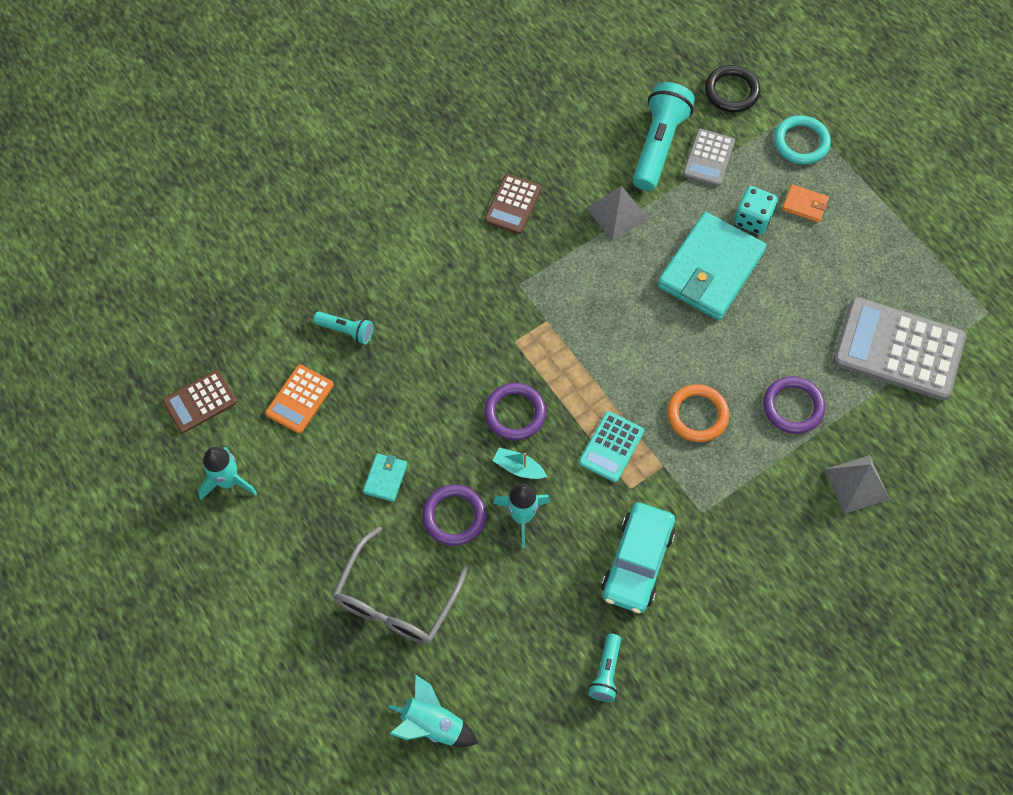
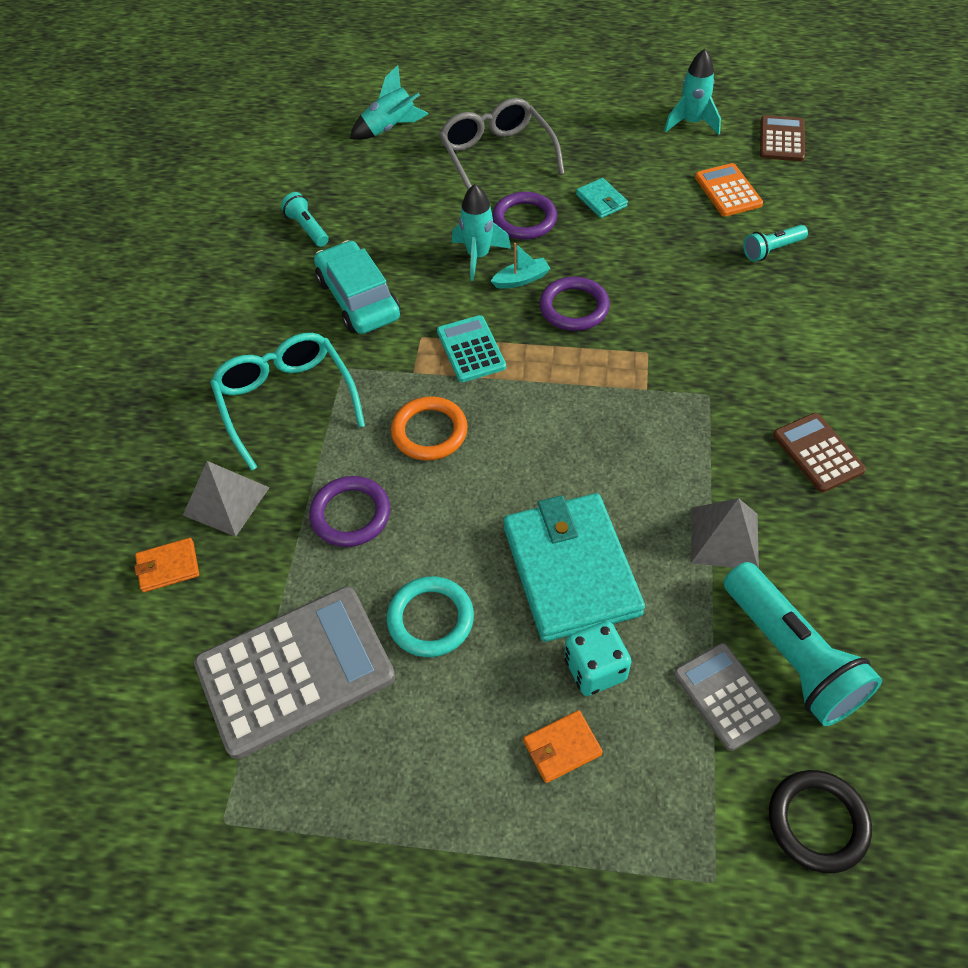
camera: 135 degrees right, 10 degrees down
(761, 523) = (286, 401): none -> turquoise glasses
(801, 142) = (659, 836): turquoise ring -> turquoise ring (430, 619)
(922, 472) = (168, 567): none -> orange wallet

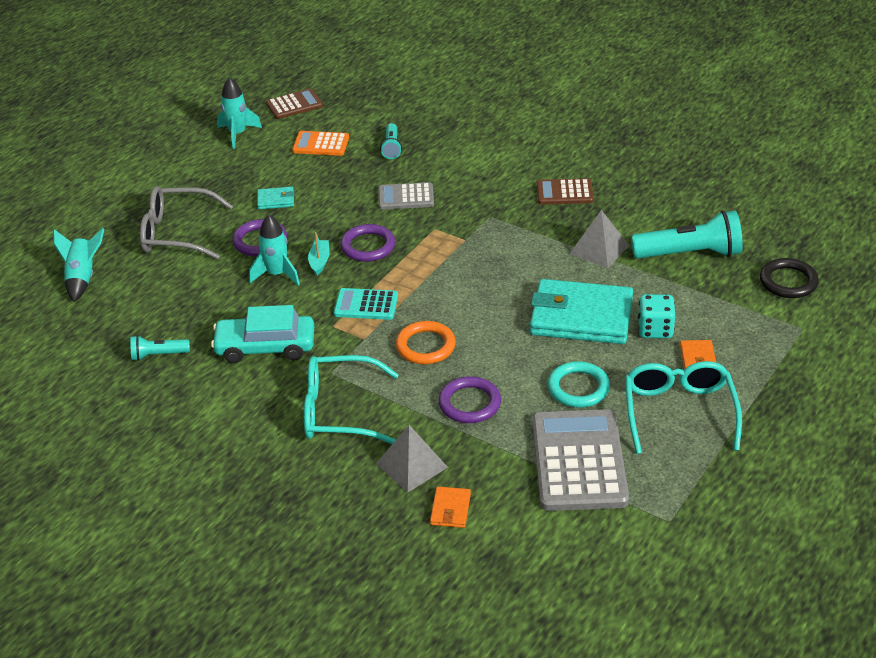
camera: 65 degrees left, 15 degrees down
(439, 761) = (679, 412): none -> turquoise glasses
(726, 696) = (701, 286): grey calculator -> grey calculator (406, 197)
(782, 139) = (294, 105): brown calculator -> brown calculator turned 120 degrees clockwise

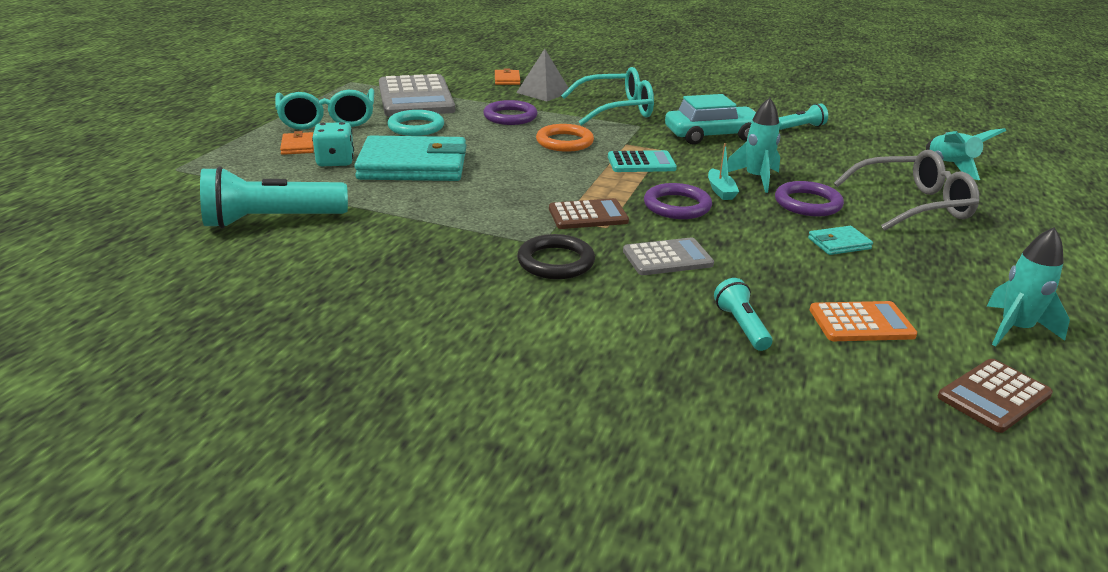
camera: 165 degrees right, 10 degrees down
(564, 192) = (437, 278): brown calculator -> brown calculator (588, 215)
(599, 249) = (389, 218): grey pyramid -> none
(788, 281) = (160, 202): black ring -> black ring (556, 262)

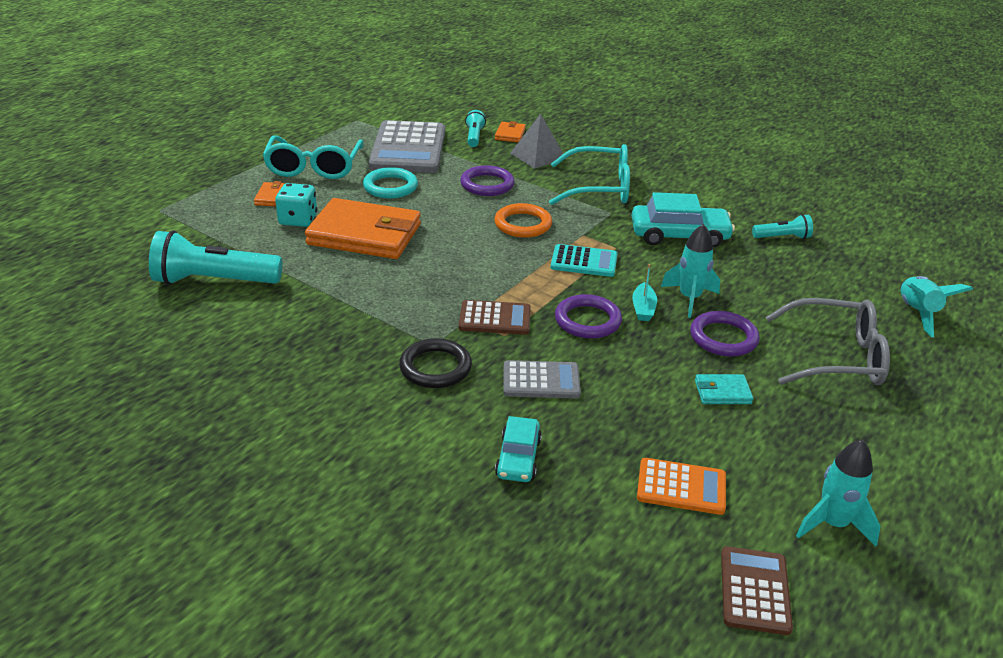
camera: 15 degrees right, 5 degrees up
(413, 165) = (364, 235): turquoise wallet -> orange wallet
(690, 324) = (518, 458): none -> turquoise car
(741, 326) = (563, 469): turquoise flashlight -> turquoise flashlight (474, 137)
(994, 396) = (755, 590): brown calculator -> brown calculator turned 120 degrees clockwise

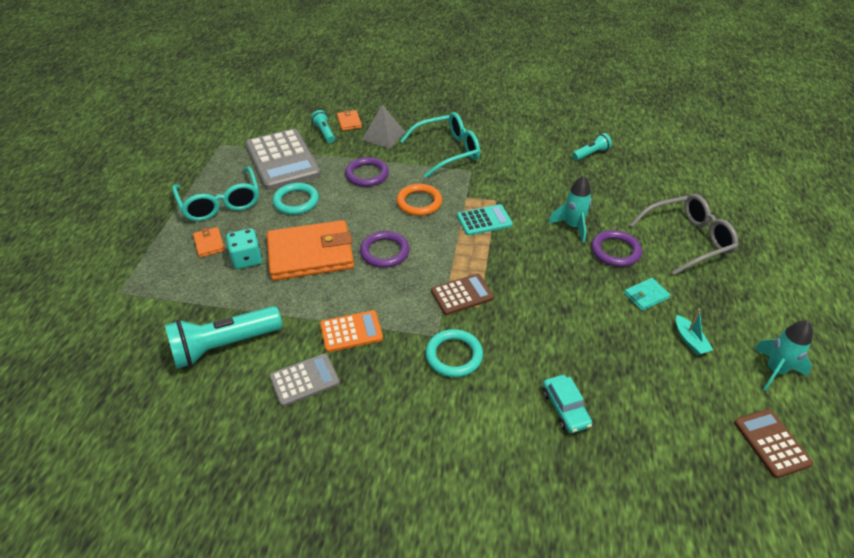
camera: 25 degrees left, 10 degrees up
(435, 367) = (454, 355): black ring -> turquoise ring
(541, 381) = (531, 336): grey calculator -> grey calculator (304, 380)
(587, 320) = (523, 271): purple ring -> purple ring (384, 252)
(643, 308) = (550, 246): turquoise boat -> turquoise boat (690, 340)
(679, 235) = (528, 175): turquoise car -> none
(681, 487) = (677, 384): orange calculator -> orange calculator (351, 332)
(917, 313) = (706, 187): turquoise rocket -> none

